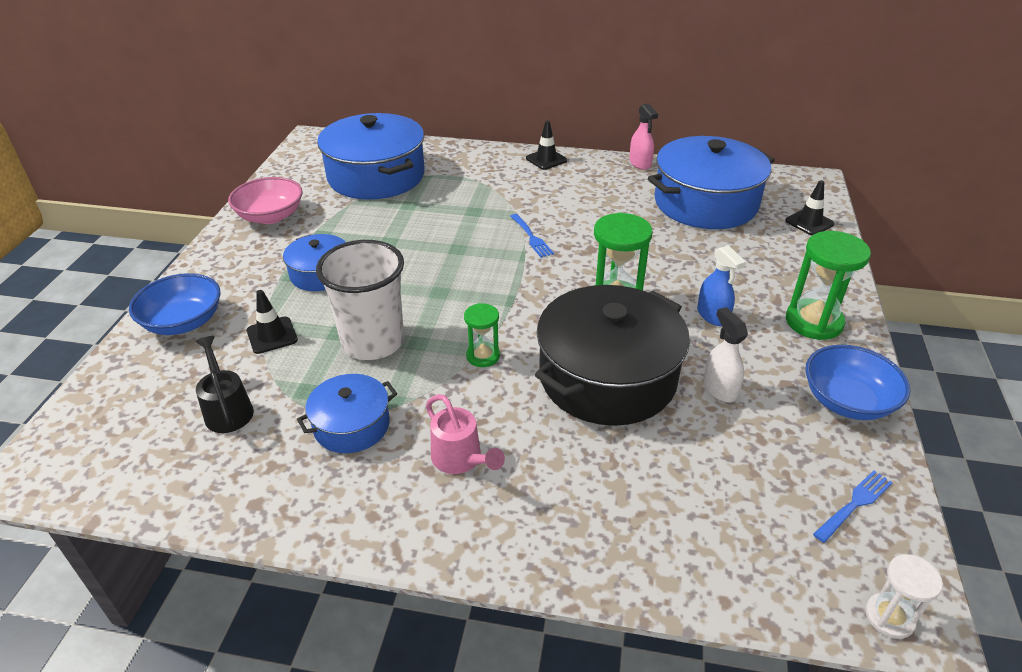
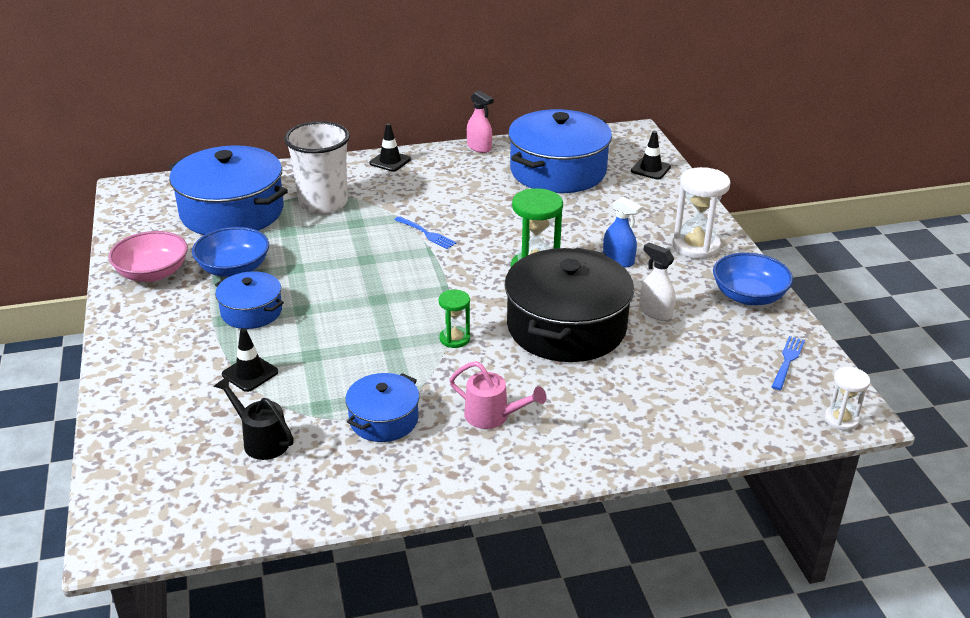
camera: 25 degrees left, 5 degrees down
(183, 322) = (150, 386): blue bowl -> blue bowl (234, 268)
(373, 342) = (349, 353): white cup -> white cup (323, 203)
(814, 322) = (696, 246): green hourglass -> white hourglass

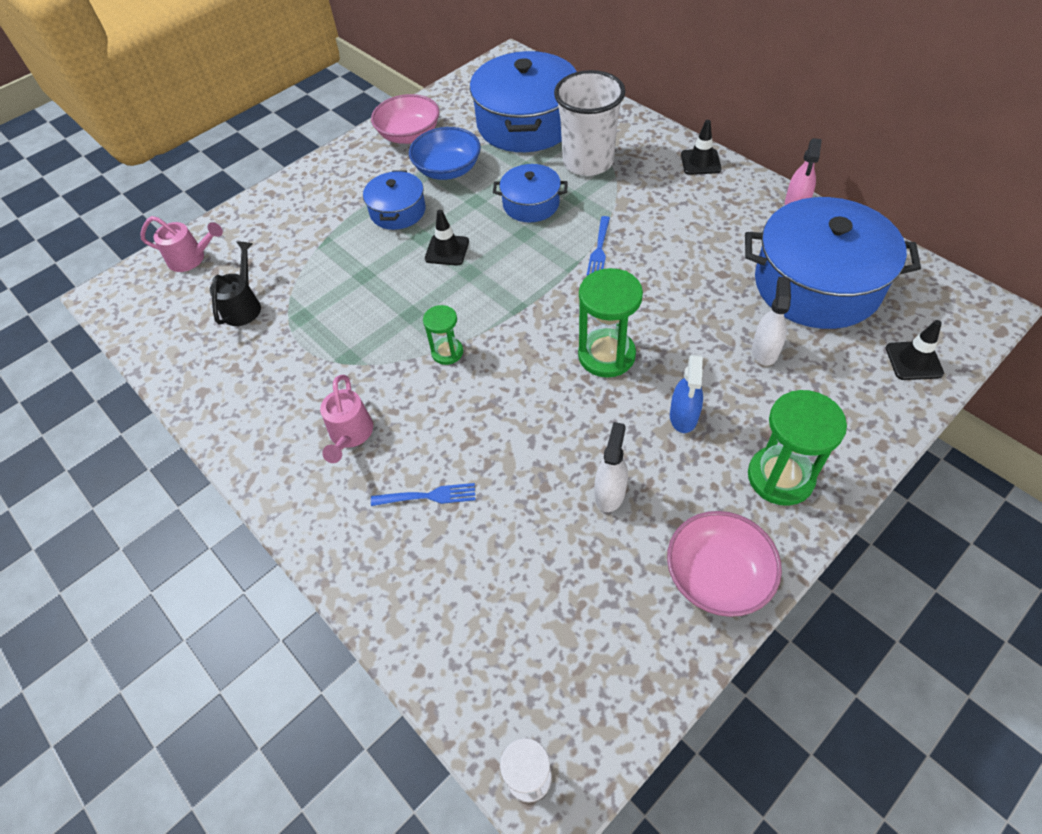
camera: 65 degrees right, 20 degrees up
(142, 461) = (191, 259): none -> pink watering can
(250, 373) = (319, 255): black traffic cone -> black traffic cone (447, 250)
(384, 419) = (306, 363): blue pot -> blue pot (531, 204)
(566, 327) = (525, 426): black pot -> none
(593, 210) = (765, 350): none -> white spray bottle
(696, 246) = (780, 477): white hourglass -> green hourglass
(748, 296) = (717, 575): blue bowl -> pink bowl
(787, 361) = (609, 670): blue fork -> blue fork (427, 496)

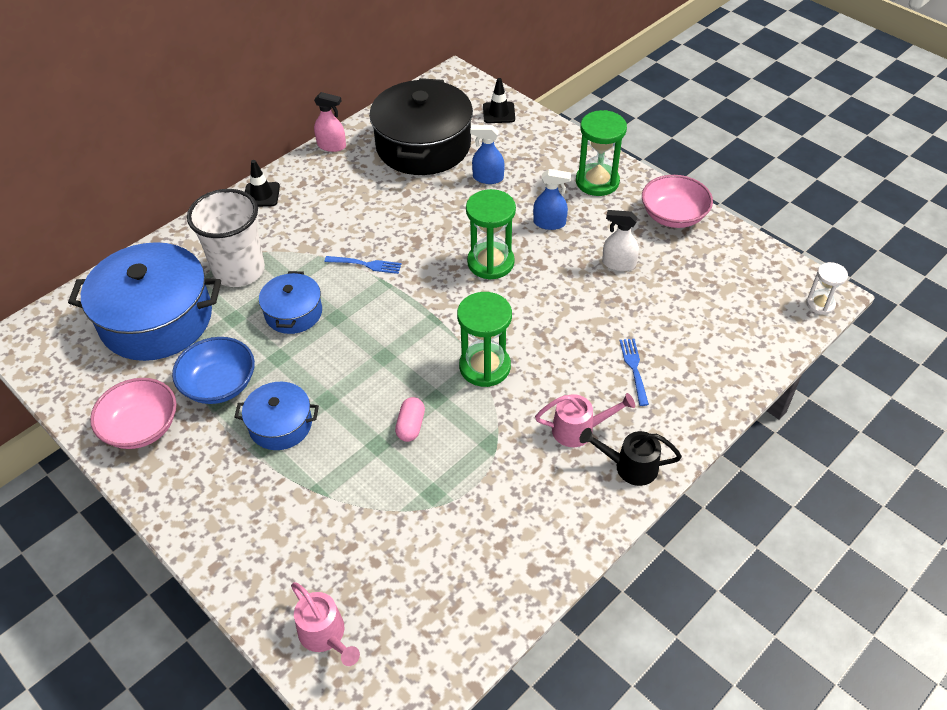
camera: 95 degrees left, 5 degrees down
(191, 259) = (325, 635): pink watering can -> pink watering can turned 135 degrees clockwise
(244, 305) = (412, 555): black watering can -> black watering can (629, 466)
(380, 297) = (411, 426): none -> pink capsule
(447, 250) = (350, 376): black traffic cone -> none
(447, 352) = (485, 367): green hourglass -> green hourglass, size x1.74
(765, 350) = (488, 178): white spray bottle -> blue spray bottle
(817, 284) = (423, 145): blue pot -> black pot

